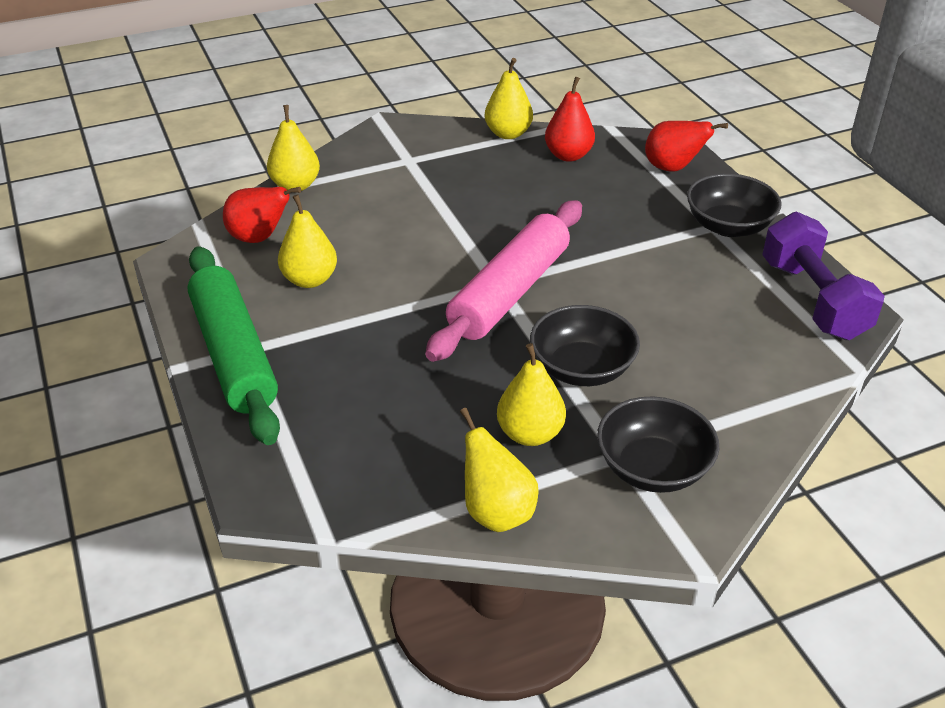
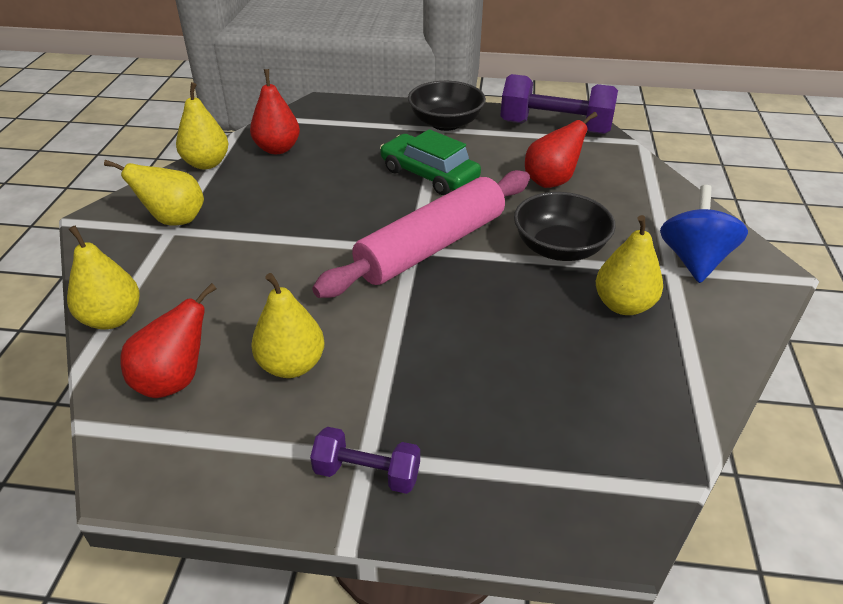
camera: 60 degrees left, 0 degrees up
(234, 354) = (367, 473): green rolling pin -> purple dumbbell
(496, 512) = (711, 360): yellow pear -> yellow pear (174, 220)
(510, 292) = (432, 246): pink rolling pin -> pink rolling pin turned 75 degrees clockwise
(621, 250) = (429, 174): none -> green car
(653, 468) = (694, 260): black bowl -> blue spinning top
(672, 168) = (352, 115): red pear -> red pear (551, 181)

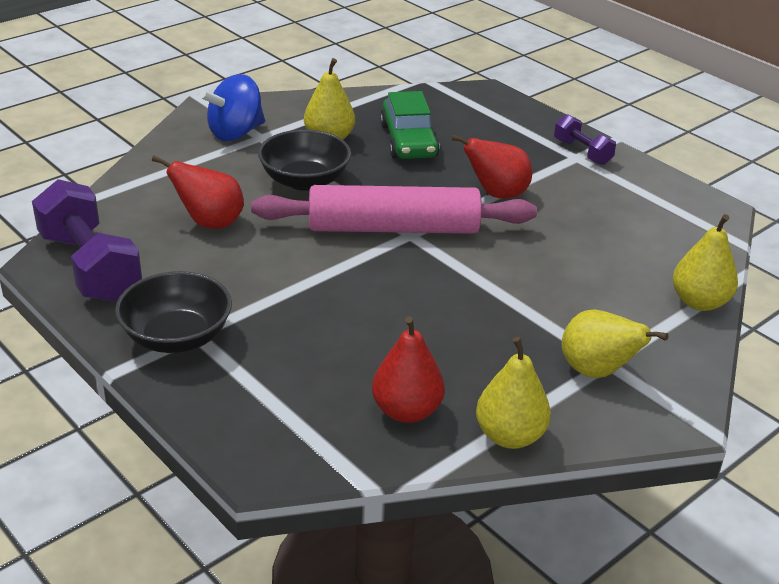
camera: 140 degrees left, 5 degrees down
(174, 380) = (668, 239): red pear -> red pear (496, 194)
(291, 365) = (581, 211): yellow pear -> none
(429, 174) = (297, 286): green car -> green car (408, 141)

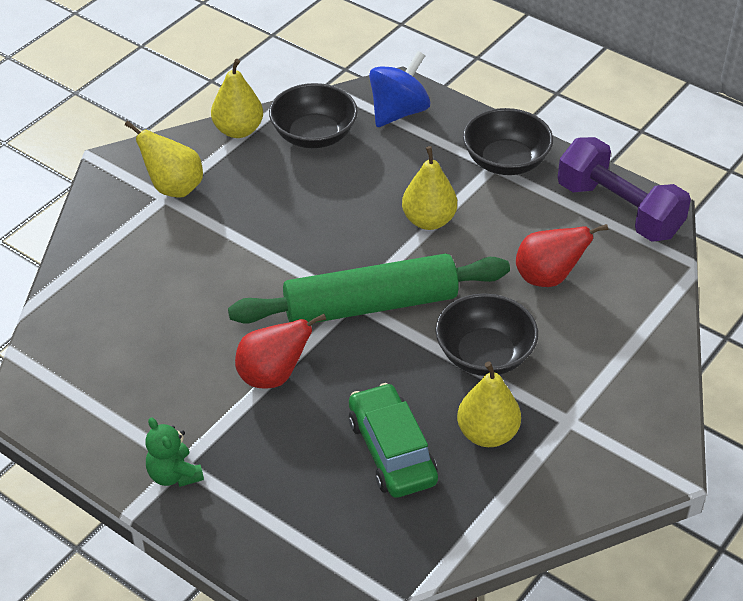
camera: 170 degrees right, 10 degrees up
(235, 133) = (600, 420): blue spinning top -> blue spinning top (398, 112)
(393, 228) = (371, 305): pink rolling pin -> green rolling pin
(406, 411) = (314, 135): red pear -> black bowl
(582, 152) = (174, 475): purple dumbbell -> green teddy bear
(699, 302) = (75, 270): yellow pear -> yellow pear (429, 220)

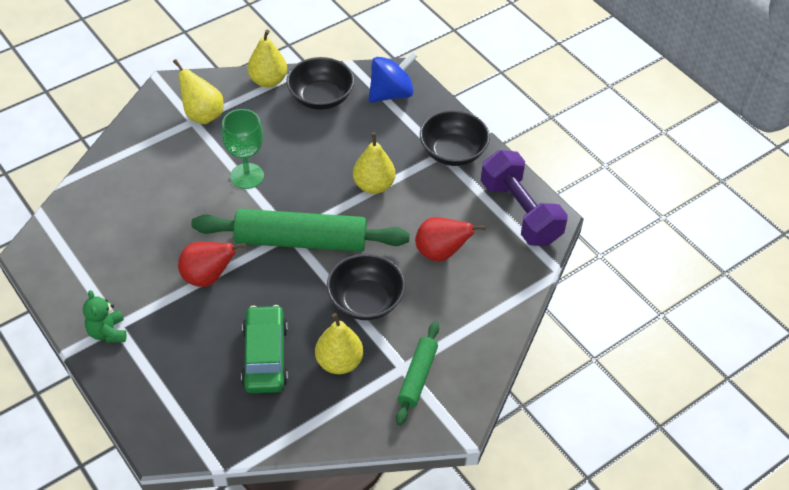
camera: 15 degrees right, 5 degrees up
(265, 246) = (247, 176): none -> green goblet
(591, 426) = (417, 377): none -> green rolling pin

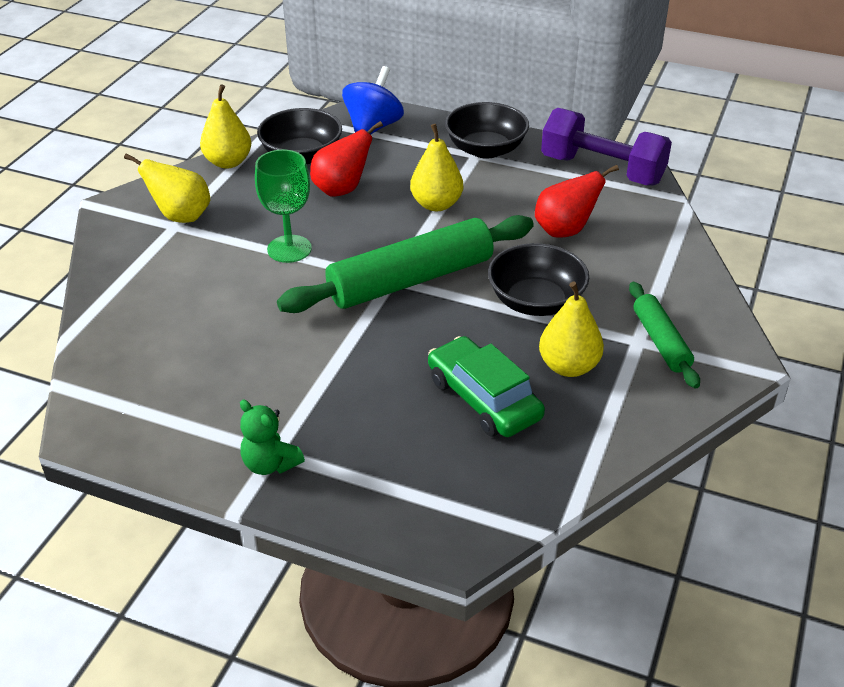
camera: 30 degrees left, 10 degrees down
(208, 277) = (339, 356): red pear -> red pear (342, 190)

